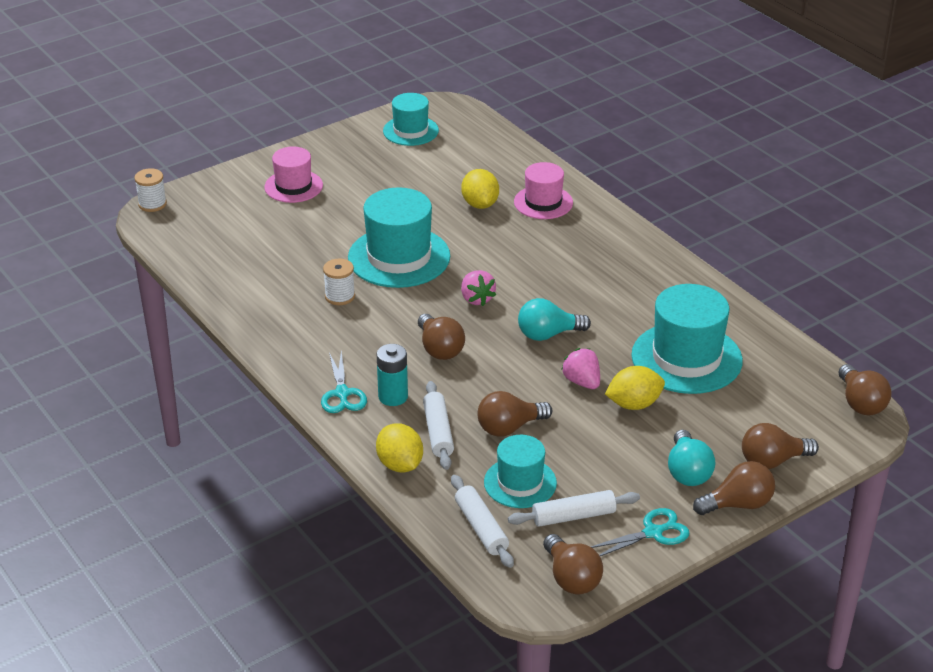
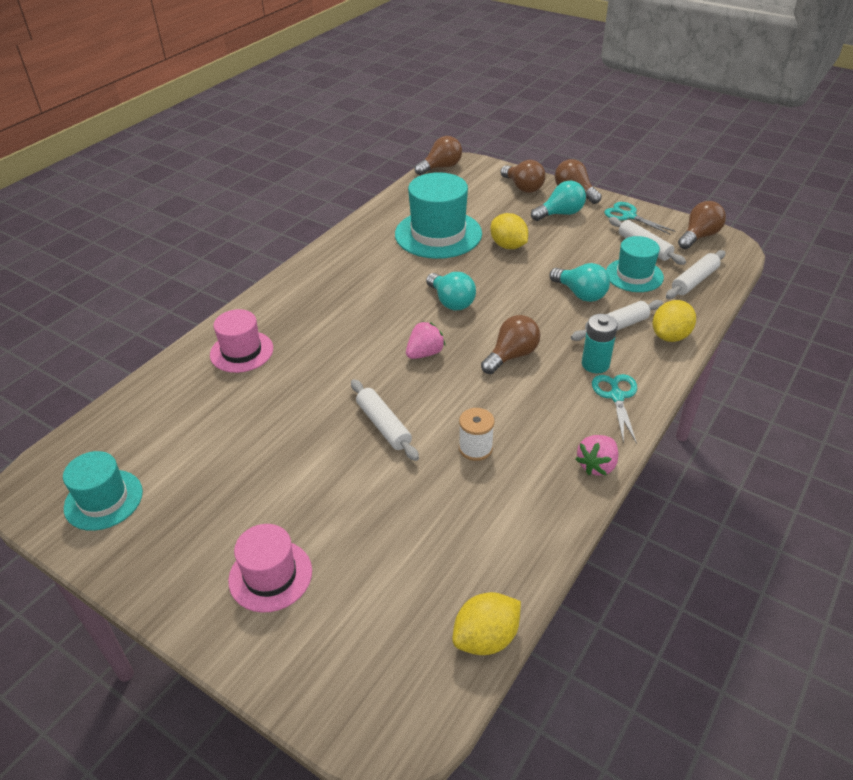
camera: 110 degrees left, 5 degrees up
(152, 204) = (374, 742): white spool -> none
(342, 393) = (616, 396): turquoise scissors -> turquoise scissors turned 60 degrees counterclockwise
(399, 257) = (383, 425): turquoise hat -> white rolling pin
(480, 204) = (259, 394): yellow lemon -> yellow lemon (486, 638)
(509, 427) = (580, 294): brown light bulb -> turquoise light bulb
(582, 382) = (500, 273): pink strawberry -> pink strawberry (597, 465)

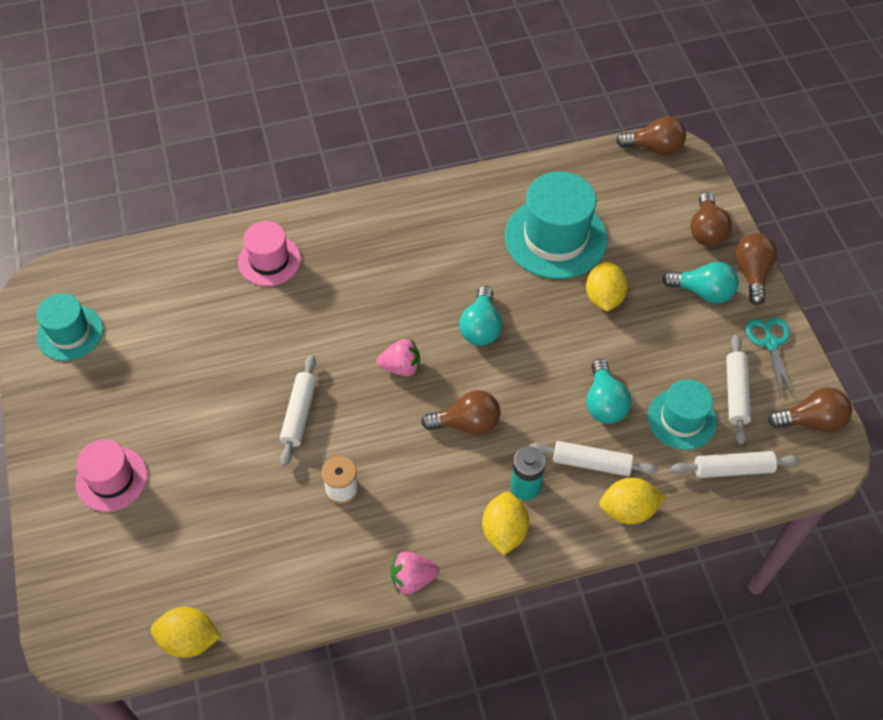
camera: 40 degrees right, 15 degrees up
(616, 396) = (504, 531): turquoise scissors -> yellow lemon

